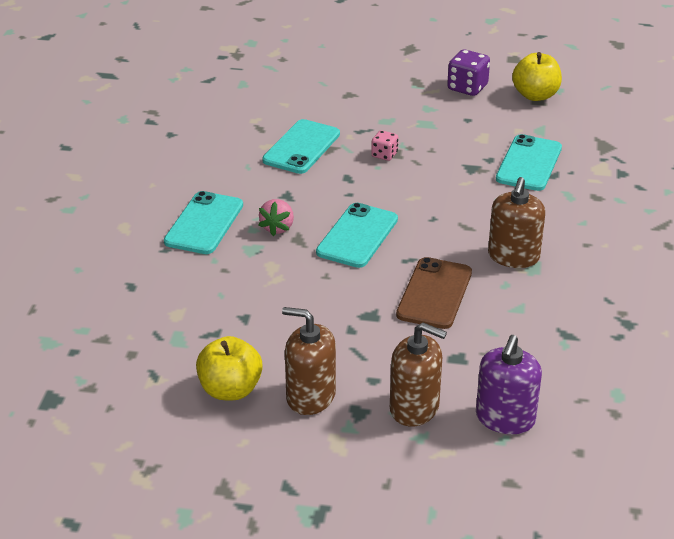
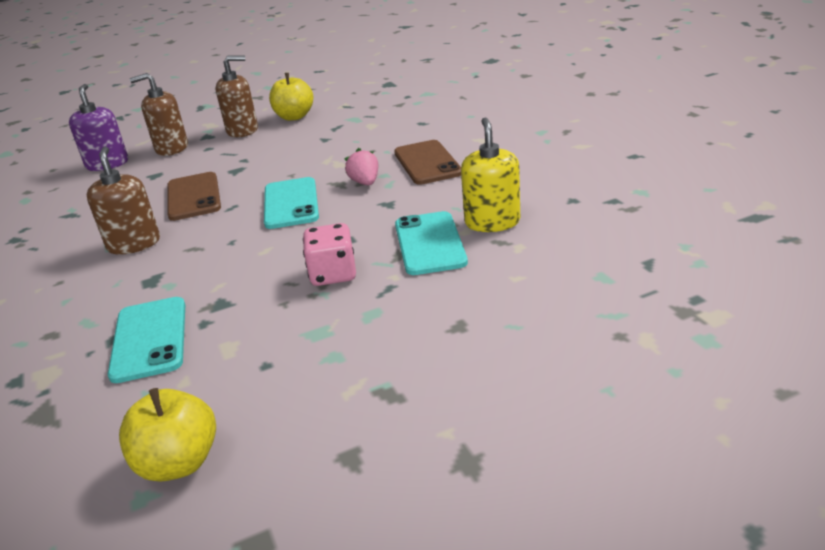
camera: 150 degrees right, 5 degrees down
(204, 223) = (427, 163): turquoise phone -> brown phone
(243, 143) = (492, 222): none -> yellow soap dispenser
(384, 155) = (333, 274): pink dice -> pink dice, size x1.65
(467, 87) = (302, 422): purple dice -> none

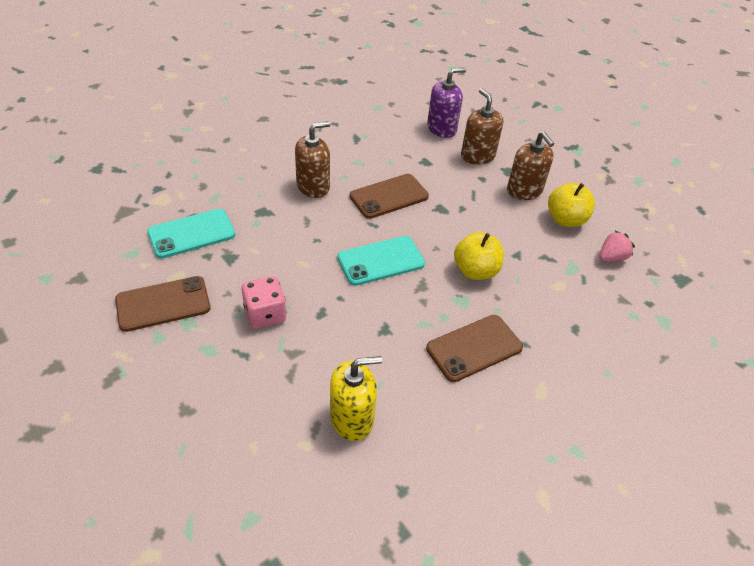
camera: 70 degrees right, 15 degrees up
(179, 463) = (69, 285): yellow apple -> yellow apple (475, 271)
(275, 356) = (163, 304): none -> brown phone
(365, 183) = (425, 305): pink strawberry -> pink strawberry (611, 257)
(430, 243) = (312, 373): turquoise phone -> none

